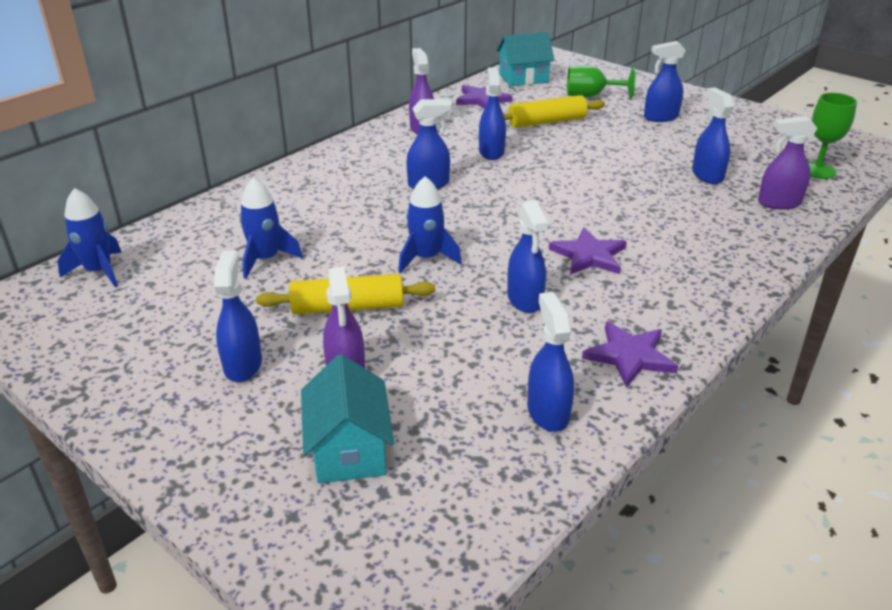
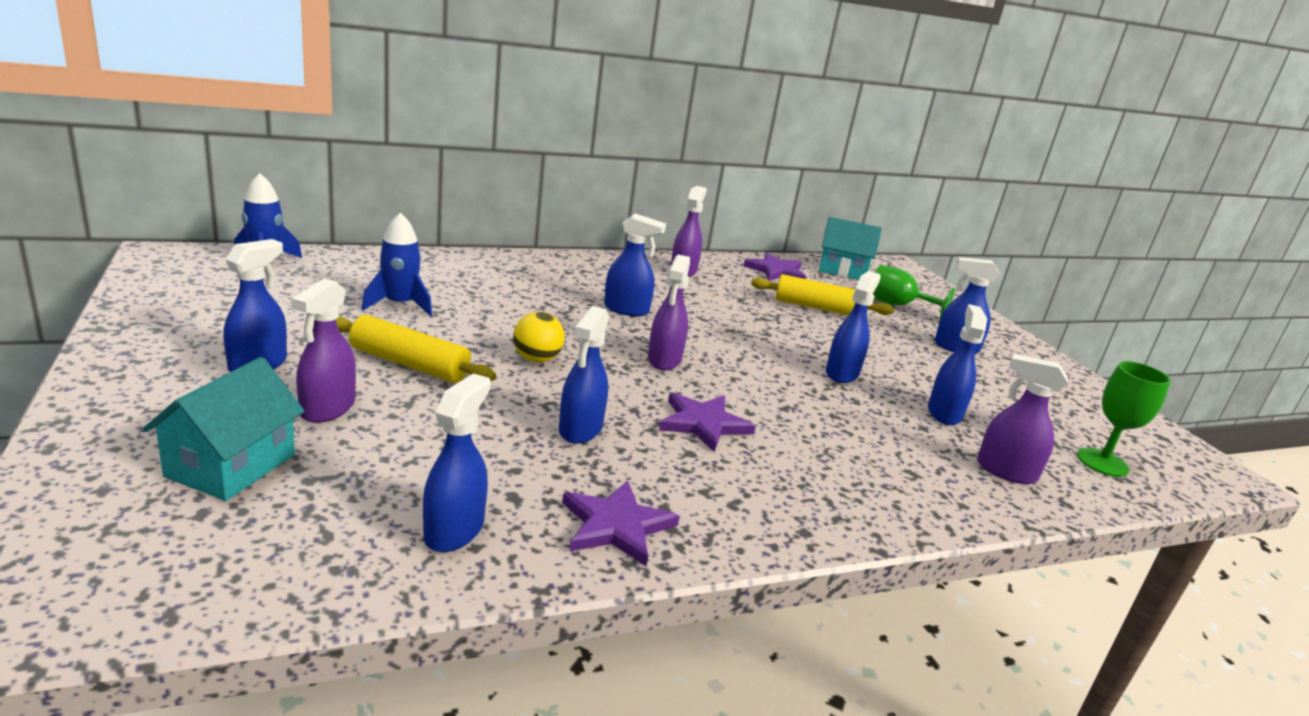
camera: 25 degrees right, 10 degrees down
(426, 258) = (536, 359): blue rocket -> yellow ball
(491, 152) = (725, 309): blue spray bottle -> blue spray bottle (842, 373)
(506, 216) = (664, 360): none -> purple spray bottle

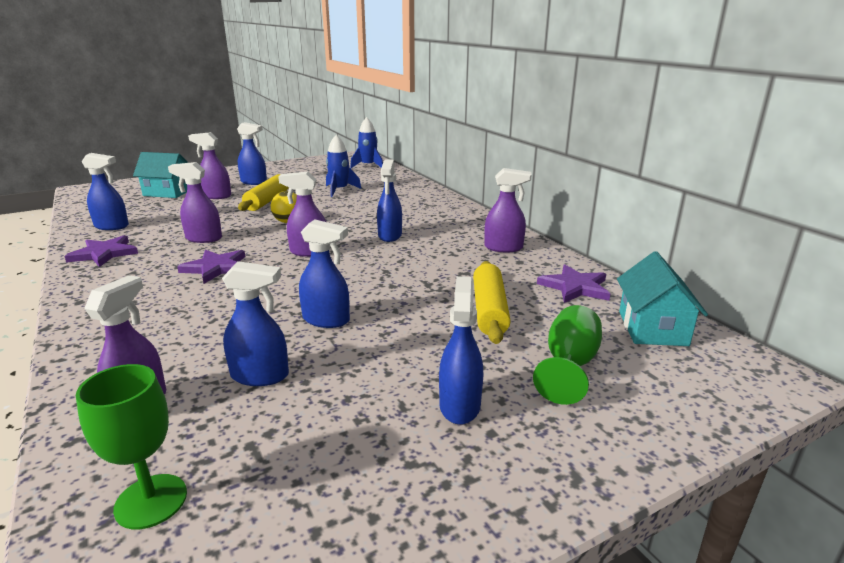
camera: 85 degrees right, 0 degrees up
(580, 429) = (203, 238): blue spray bottle -> purple spray bottle

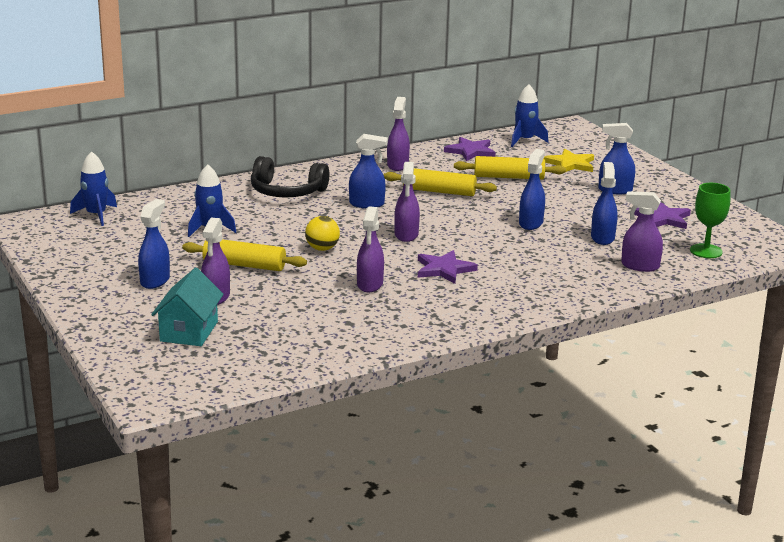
camera: 90 degrees left, 0 degrees up
(104, 253) = (410, 327): purple star -> purple star (663, 218)
(112, 226) = (326, 341): blue spray bottle -> none
(418, 208) = (286, 192): none -> black headphones
(428, 267) = (439, 191): none -> yellow rolling pin
(569, 365) = (570, 164): green goblet -> yellow star
(652, 328) = (525, 140): turquoise house -> blue rocket

